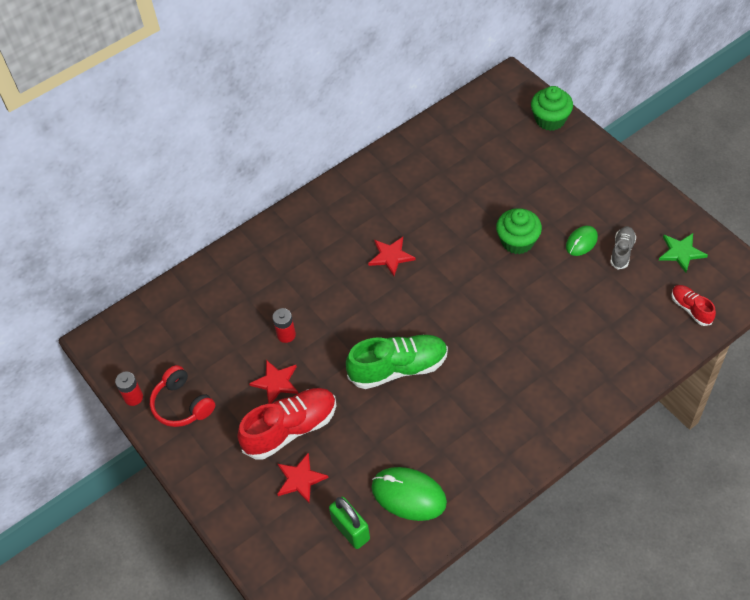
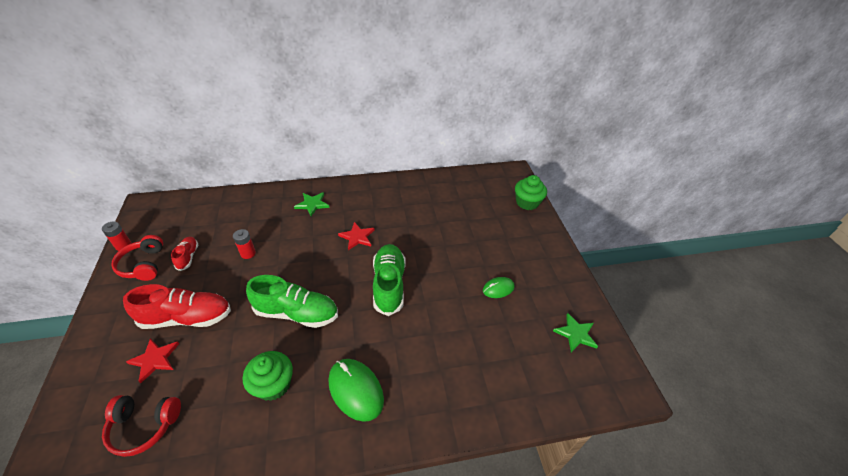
camera: 20 degrees right, 10 degrees down
(276, 382) = (211, 280): red star -> none
(303, 241) = (312, 204): none -> green star
(351, 530) = (144, 426): green padlock -> red headphones
(408, 495) = (213, 421): green mouse -> green mouse (356, 390)
(468, 293) = (389, 285): none -> green shoe
(517, 241) = (450, 266): green cupcake -> green cupcake (273, 384)
(622, 251) = (526, 310): grey shoe -> none
(691, 309) = (559, 385): red shoe -> red shoe (188, 257)

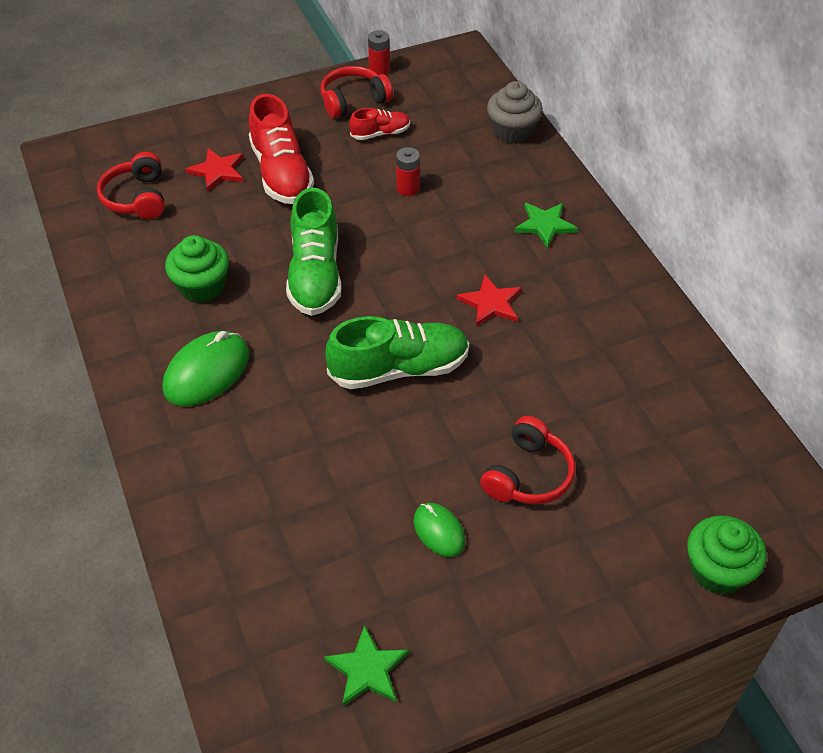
camera: 80 degrees right, 5 degrees up
(232, 199) = (512, 131): none -> grey cupcake
(470, 248) = (528, 475): none -> red headphones

